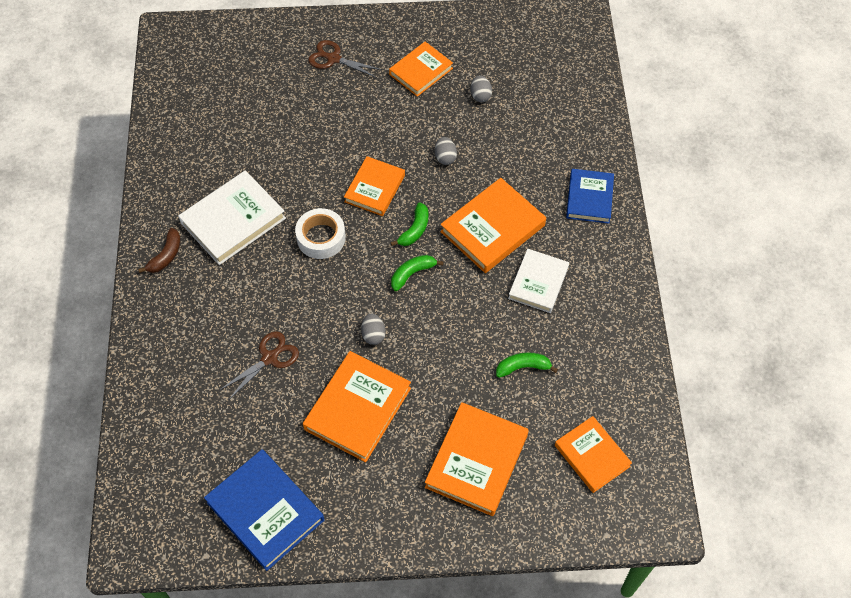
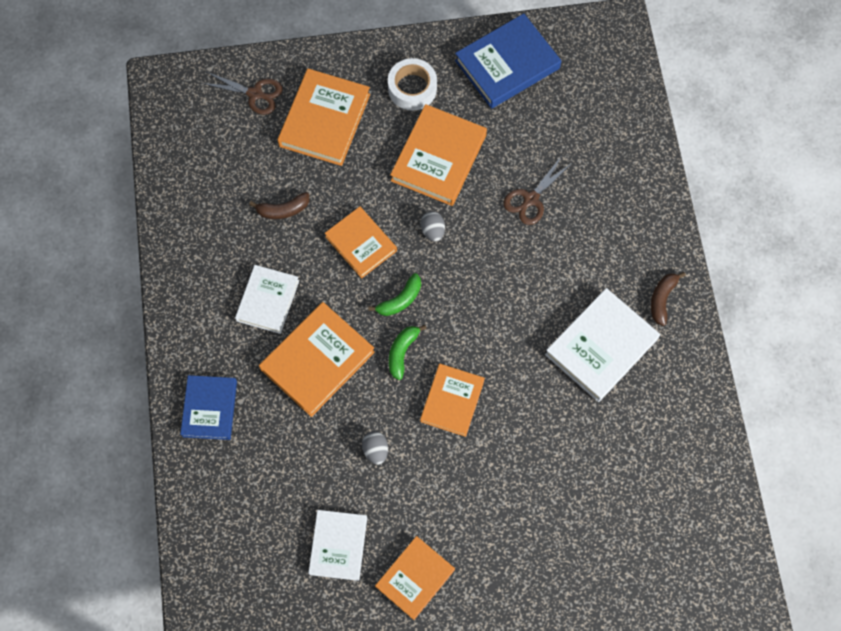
camera: 175 degrees right, 10 degrees up
(265, 511) = (507, 64): blue book -> blue book turned 75 degrees counterclockwise
(321, 238) = (502, 334): white tape -> white tape (412, 88)
(333, 58) = (528, 589): brown scissors -> brown scissors (255, 94)
(480, 95) = (338, 545): grey egg -> white book
(523, 367) = (283, 210): green banana -> brown banana
(592, 456) = (219, 133): orange book -> orange book (361, 244)

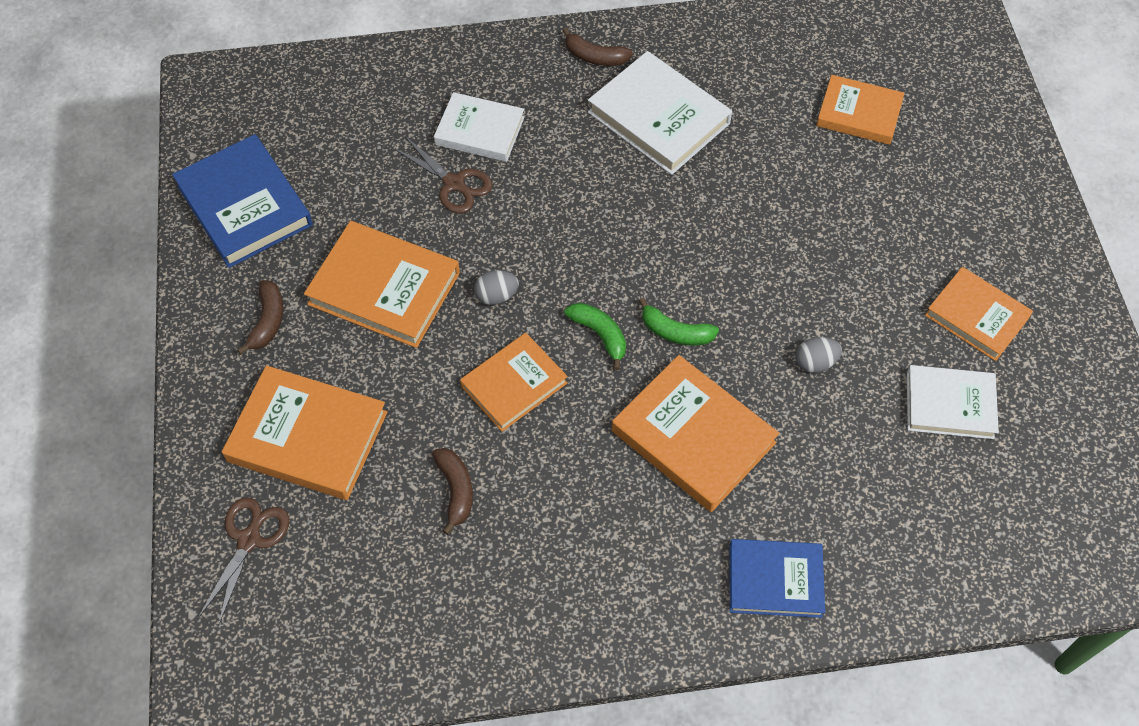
camera: 90 degrees left, 10 degrees down
(268, 300) = (603, 506): white book -> white book (480, 131)
(412, 88) = (268, 321): white tape -> brown banana
(452, 401) = (740, 275): orange book -> orange book (859, 113)

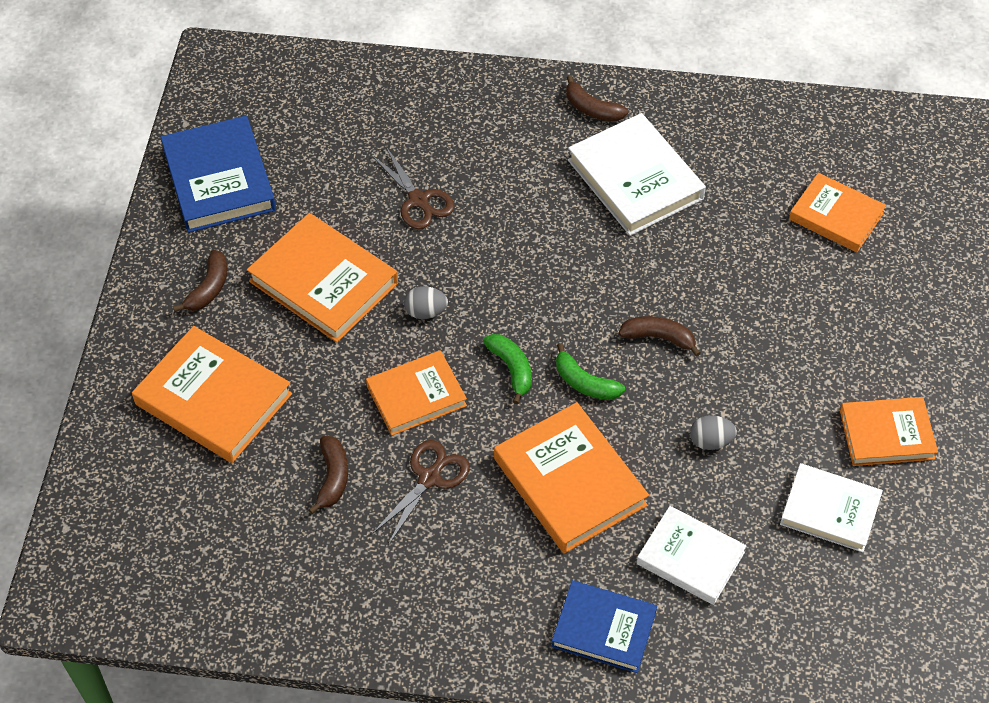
camera: 15 degrees right, 5 degrees down
(249, 539) = (135, 476): brown scissors -> brown scissors (430, 478)
(480, 131) = (458, 156): white book -> white book (690, 558)
(732, 270) = (658, 338): none -> brown banana
(976, 316) = (886, 434): orange book -> orange book turned 60 degrees counterclockwise

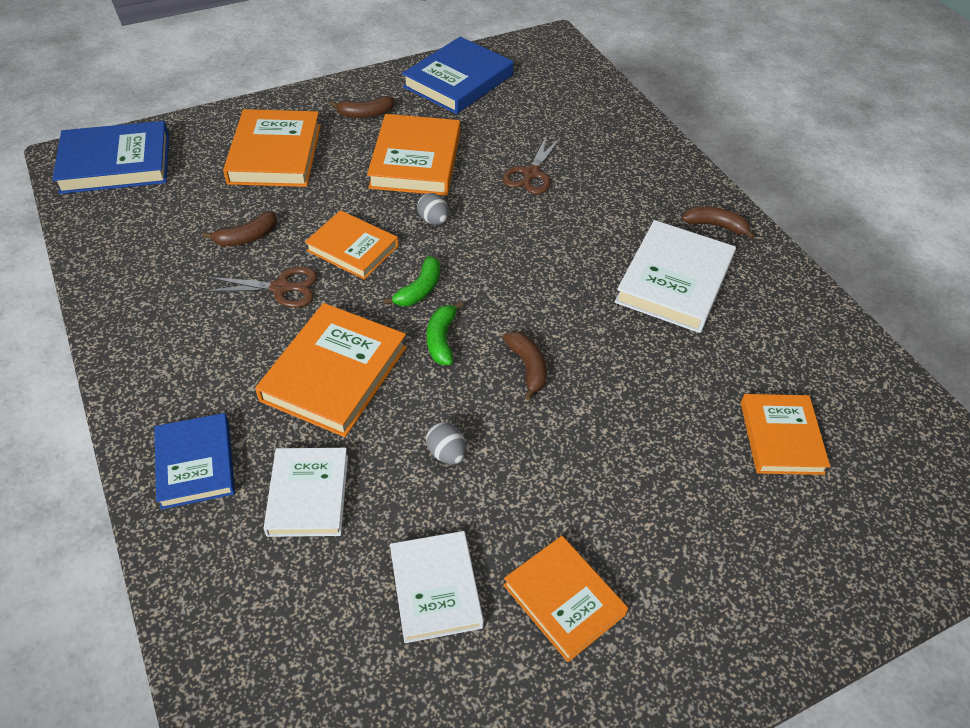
camera: 55 degrees right, 5 degrees down
(108, 555) = (116, 163): none -> blue book
(592, 109) = (715, 226): brown banana -> brown banana turned 105 degrees clockwise

